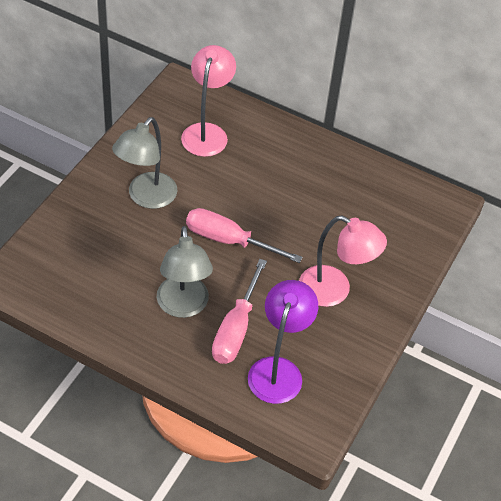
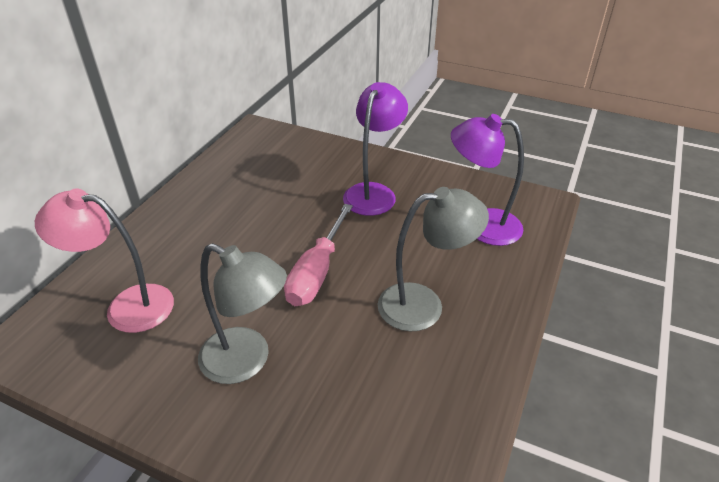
camera: 90 degrees left, 10 degrees down
(236, 328) = (441, 258): pink screwdriver -> none
(334, 291) = (373, 192): pink lamp -> purple lamp

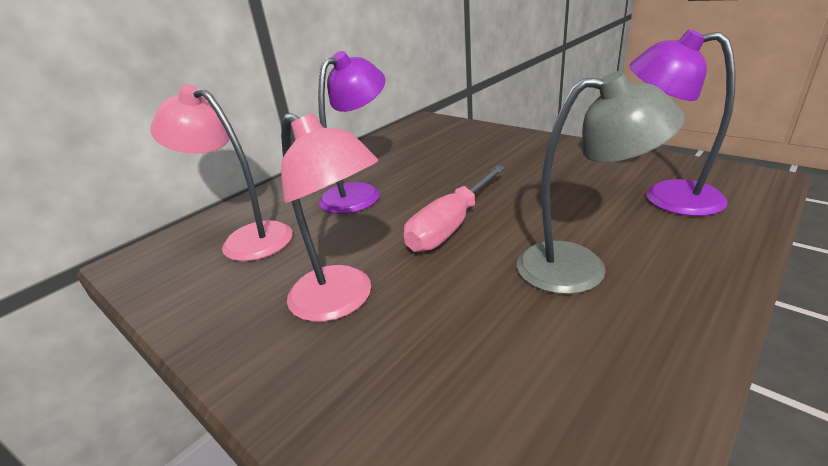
camera: 20 degrees right, 10 degrees down
(247, 361) = (342, 301): grey lamp -> pink lamp
(373, 192) = (533, 164): purple lamp -> purple lamp (359, 193)

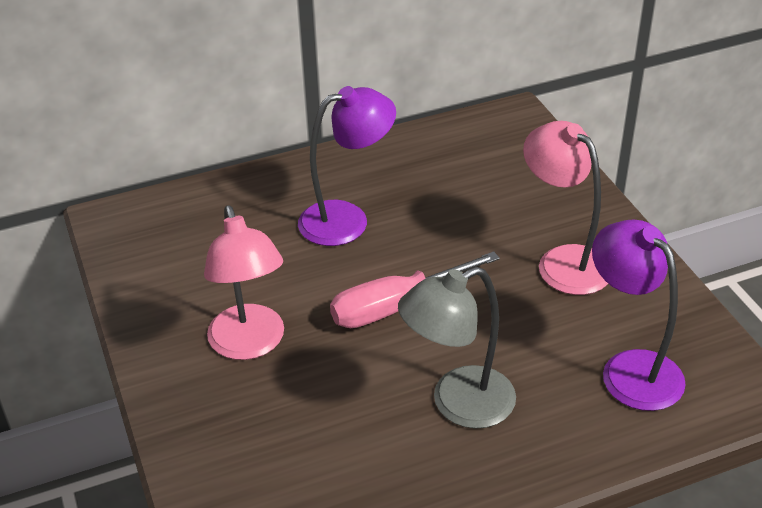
camera: 25 degrees right, 10 degrees up
(246, 239) = (212, 235): pink lamp -> pink lamp (563, 261)
(580, 267) = (458, 404): grey lamp -> grey lamp turned 120 degrees clockwise

